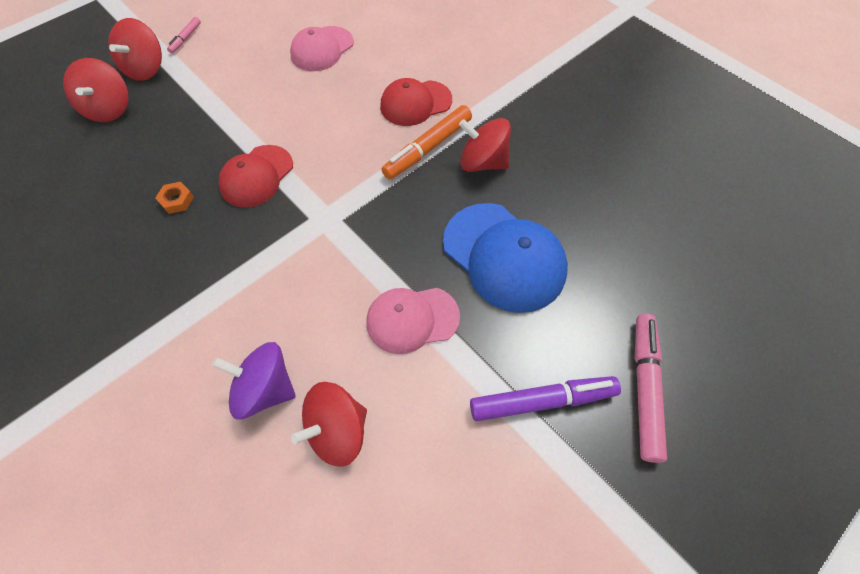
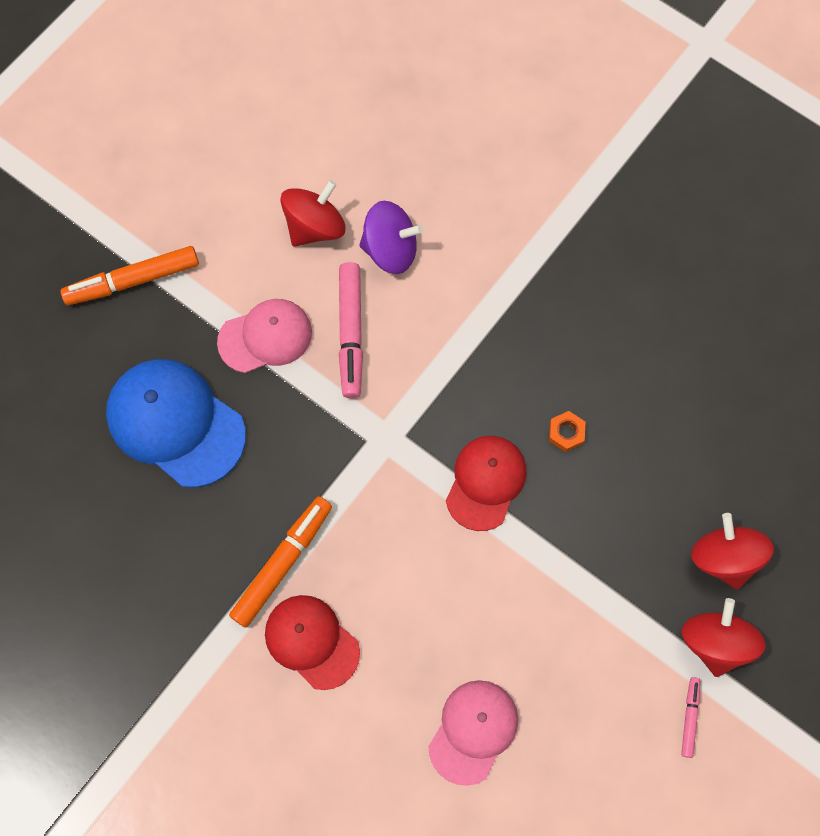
camera: 170 degrees right, 10 degrees up
(415, 103) = (312, 641): red cap -> red cap turned 105 degrees counterclockwise
(482, 162) = (210, 552): red spinning top -> none
(542, 400) = (133, 281): purple marker -> orange marker
(644, 388) = (36, 308): pink marker -> pink marker (351, 333)

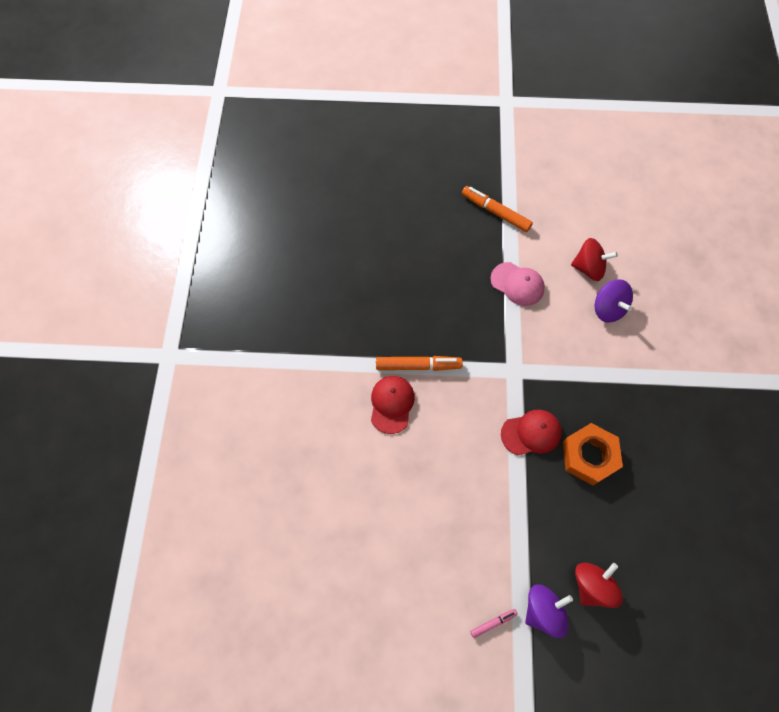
camera: 55 degrees right, 5 degrees down
(176, 423) = (446, 275): blue cap -> none
(351, 333) = (551, 320): pink marker -> none
(473, 731) = (404, 511): pink cap -> none
(566, 433) = (589, 456): orange nut -> orange nut, size x2.35
(715, 642) = (543, 611): red spinning top -> purple spinning top

